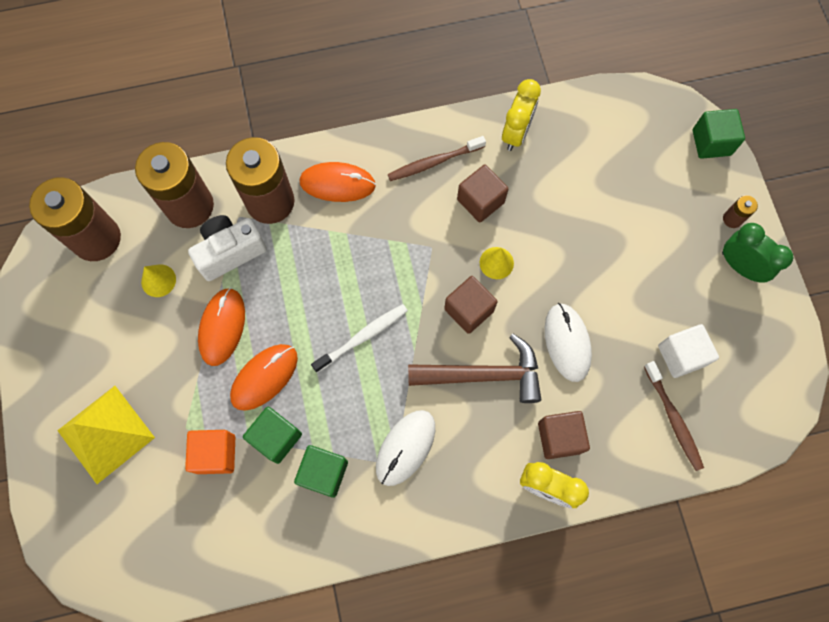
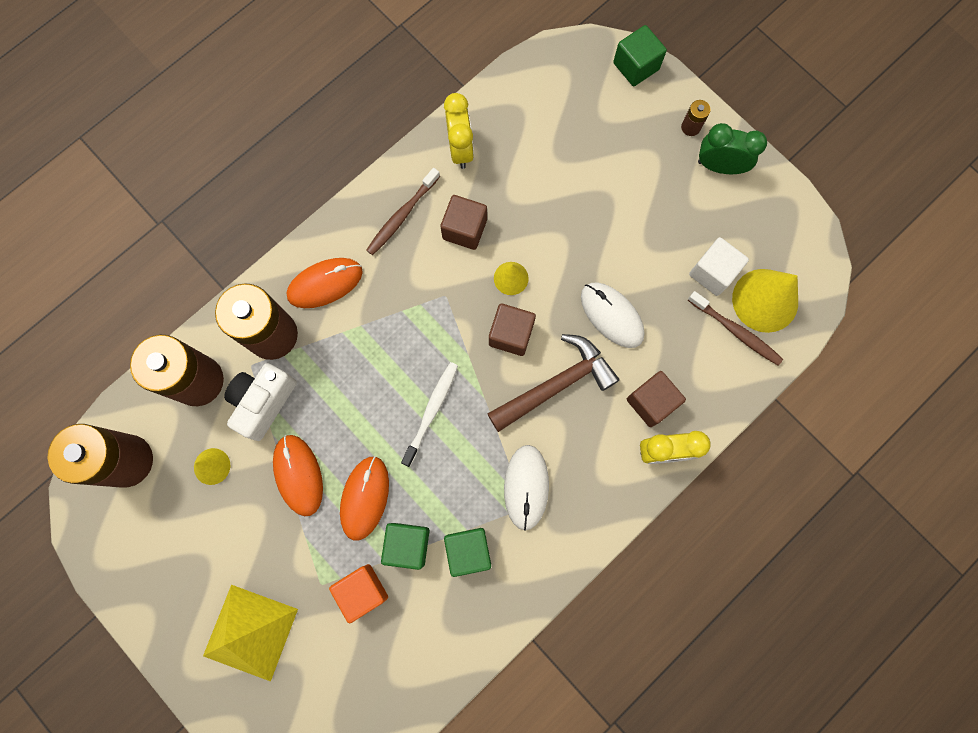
camera: 30 degrees left, 5 degrees up
(716, 406) = (765, 300): none -> yellow cone

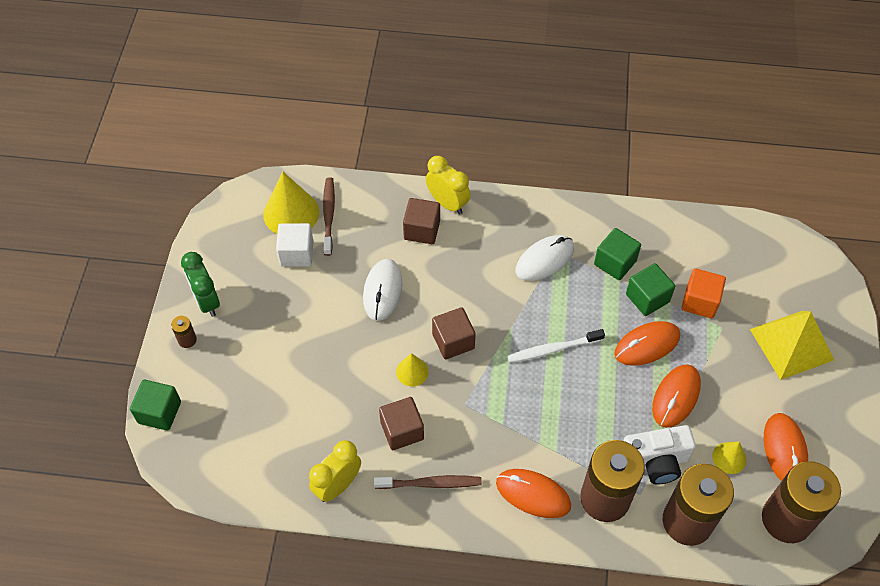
camera: 130 degrees left, 20 degrees down
(175, 520) = (784, 450): none -> orange mouse
(556, 385) = (462, 289): brown hammer -> none

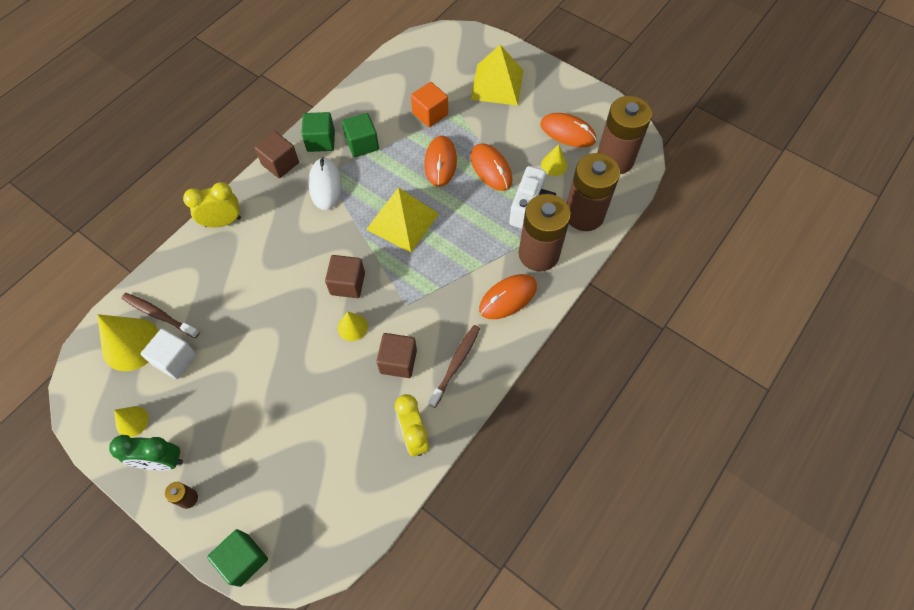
camera: 60 degrees left, 5 degrees up
(227, 258) = (132, 421): none -> yellow cone
(382, 291) = (264, 311): white mouse -> none
(422, 230) = (232, 253): brown cube -> brown cube (280, 164)
(553, 349) = (402, 221): white toothbrush -> yellow pyramid
(647, 298) = (404, 141): green cube -> green cube (321, 141)

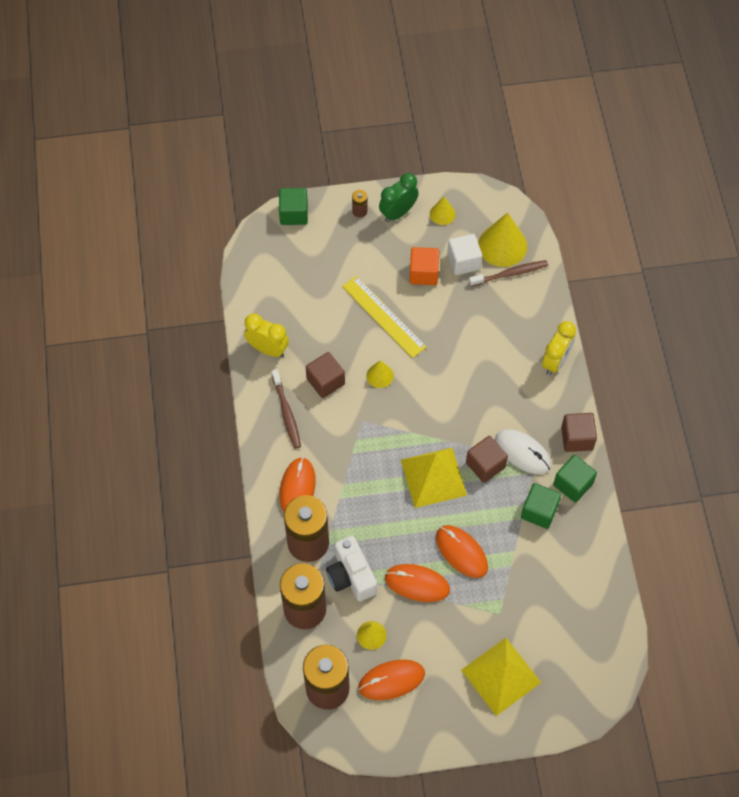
camera: 135 degrees right, 0 degrees up
(291, 373) = (384, 316): none -> yellow ruler
(347, 284) = (417, 399): brown cube -> brown cube (485, 465)
(430, 114) = (521, 590): orange cube -> orange cube (423, 273)

